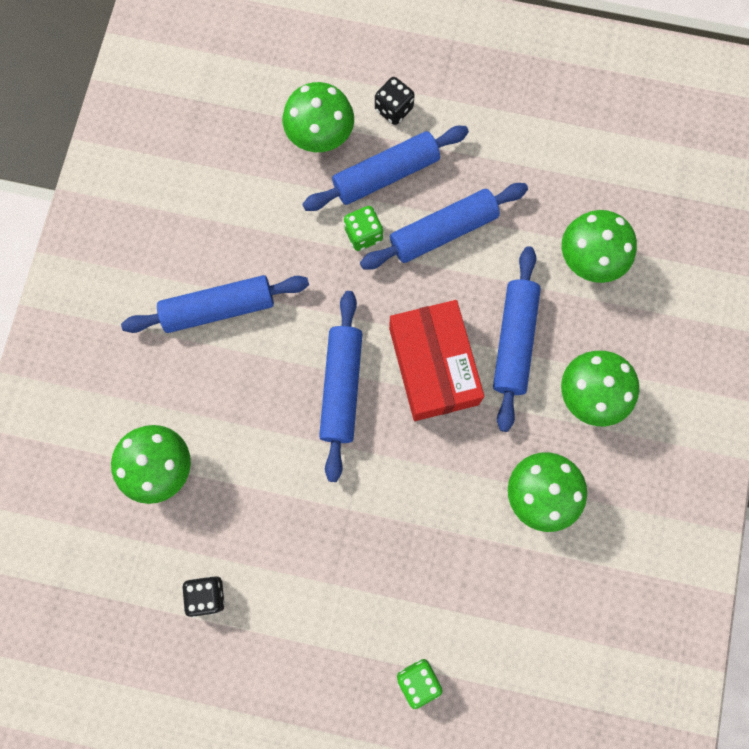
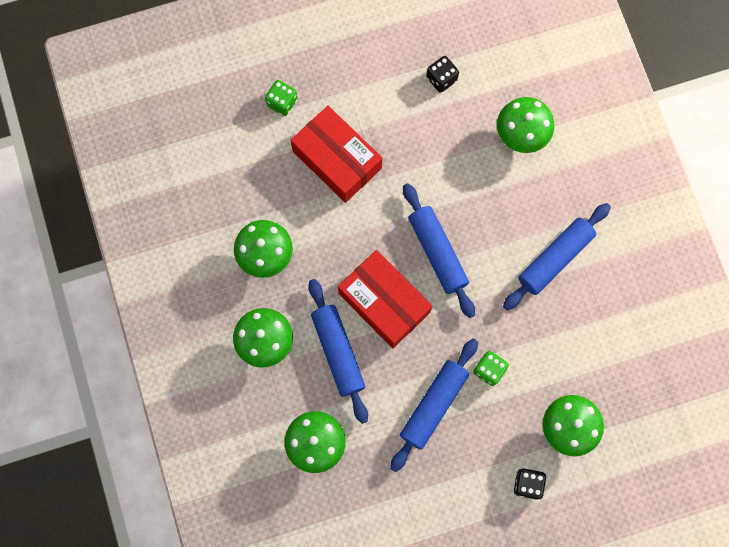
camera: 150 degrees right, 0 degrees up
(385, 174) = (501, 426): blue rolling pin -> none
(392, 565) = (337, 159): none -> red box

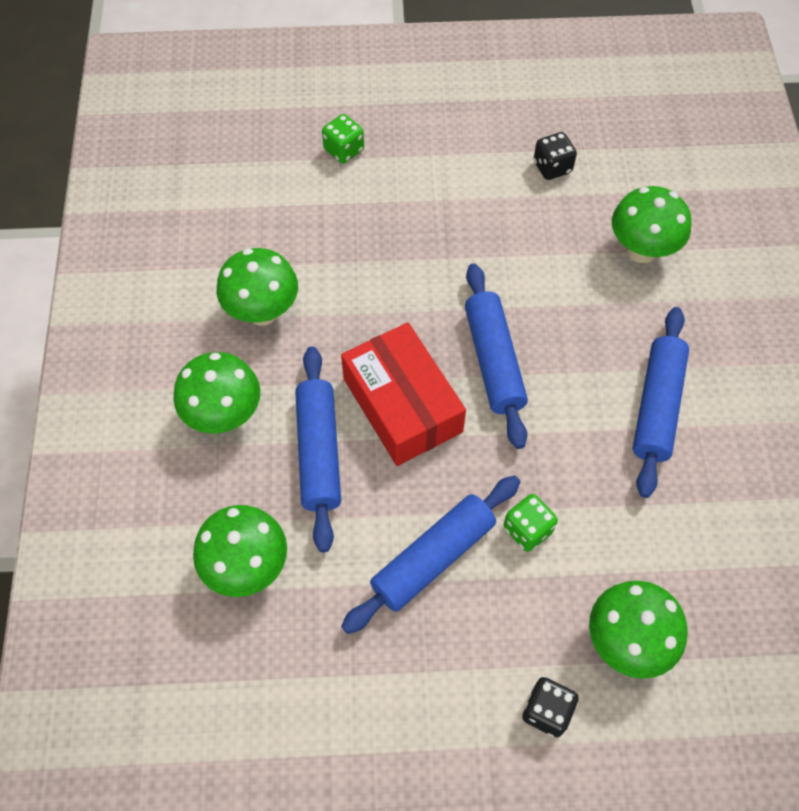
camera: 15 degrees right, 15 degrees down
(337, 159) = (392, 225): red box -> none
(554, 258) = (656, 406): blue rolling pin -> blue rolling pin turned 45 degrees counterclockwise

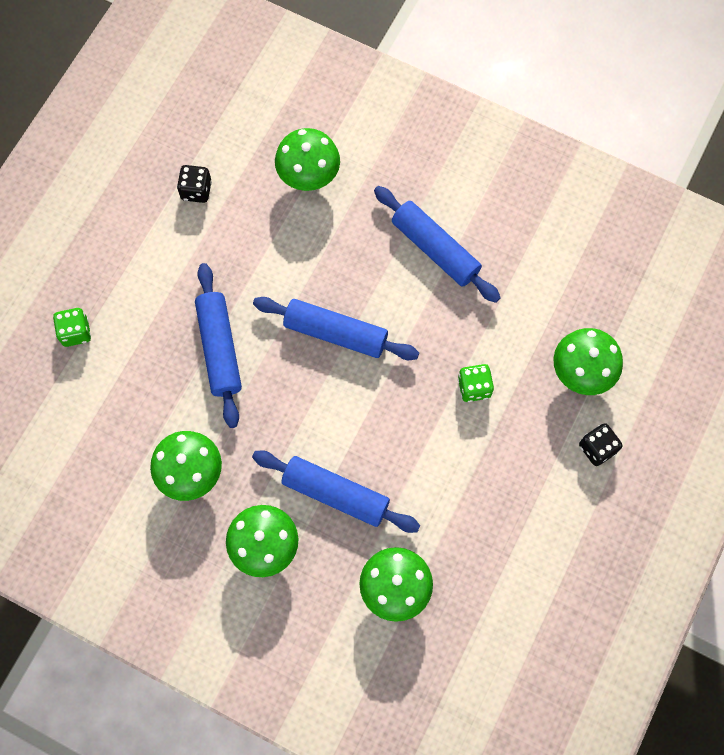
camera: 60 degrees left, 10 degrees up
(402, 405) = (333, 416): red box -> none
(433, 558) = (459, 460): blue rolling pin -> blue rolling pin (219, 349)

